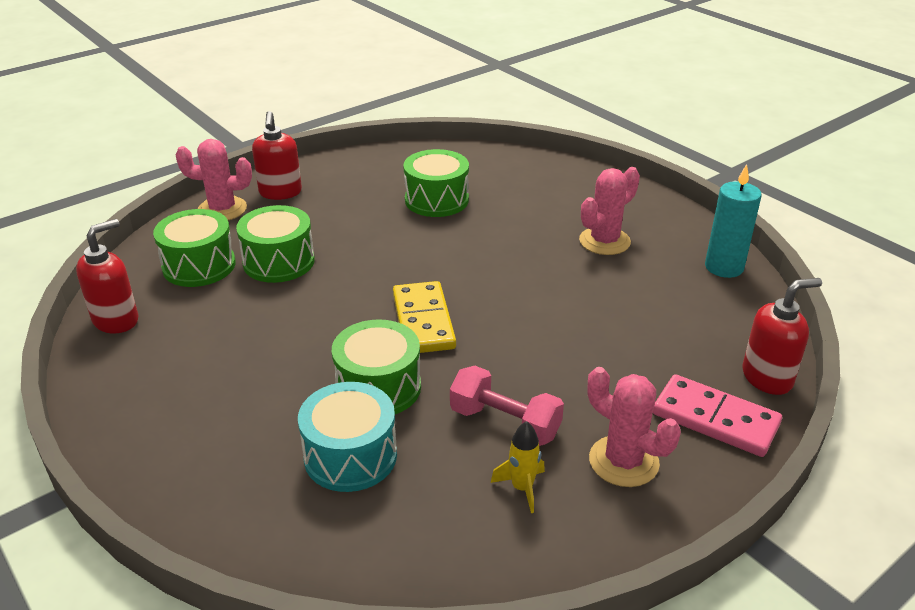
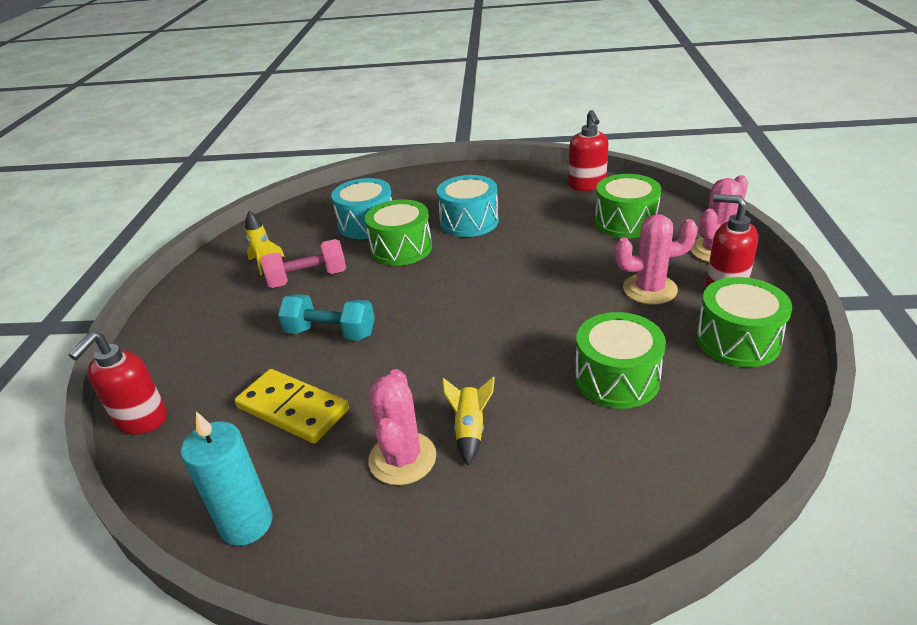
camera: 135 degrees right, 0 degrees up
(274, 368) = (469, 221): none -> turquoise drum
(279, 262) = (594, 254): green drum -> green drum (737, 340)
(423, 321) = (438, 288): yellow domino -> yellow domino (293, 409)
(550, 230) = (470, 430): none -> yellow rocket
(553, 346) = (330, 333): none -> turquoise dumbbell
(623, 461) = (218, 305): pink cactus -> pink cactus (649, 289)
(715, 419) = (171, 362): pink domino -> none

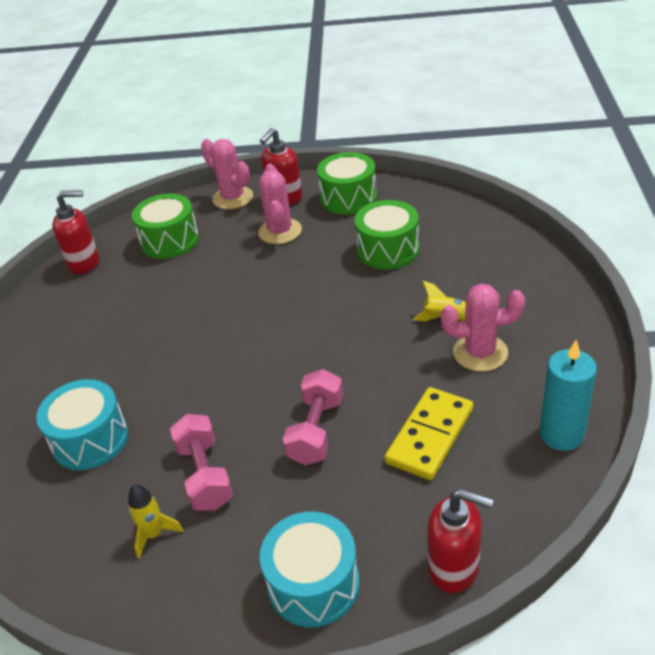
camera: 90 degrees left, 5 degrees up
(330, 333) = (316, 430): turquoise dumbbell -> pink dumbbell
(401, 248) = (163, 396): green drum -> none
(469, 221) = (124, 345): turquoise drum -> turquoise drum (313, 584)

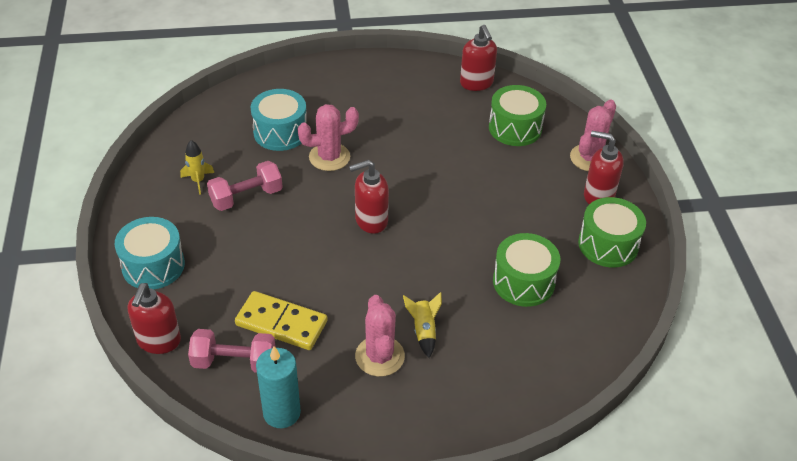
camera: 75 degrees right, 5 degrees up
(279, 355) = (371, 221): none -> red soap dispenser
(280, 231) = (541, 199): pink cactus -> pink cactus (329, 157)
(316, 430) = (287, 253): pink dumbbell -> pink dumbbell (234, 362)

